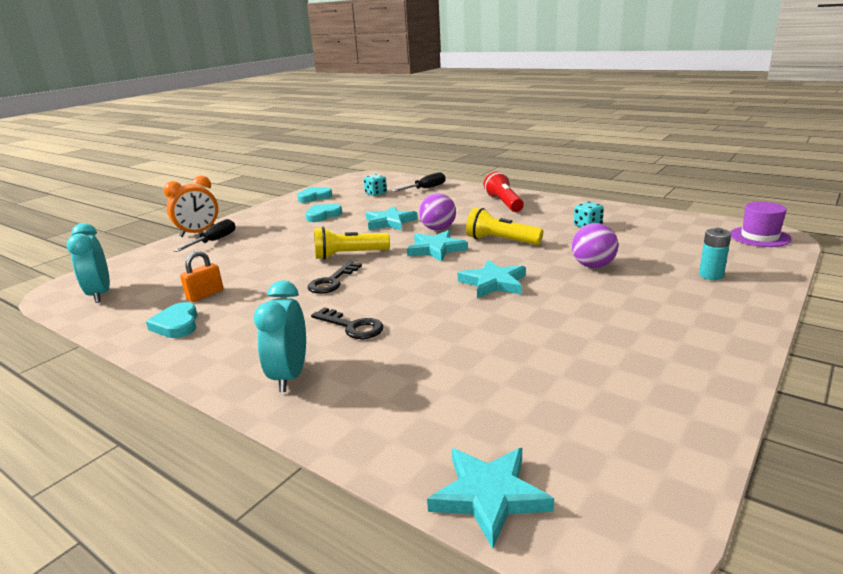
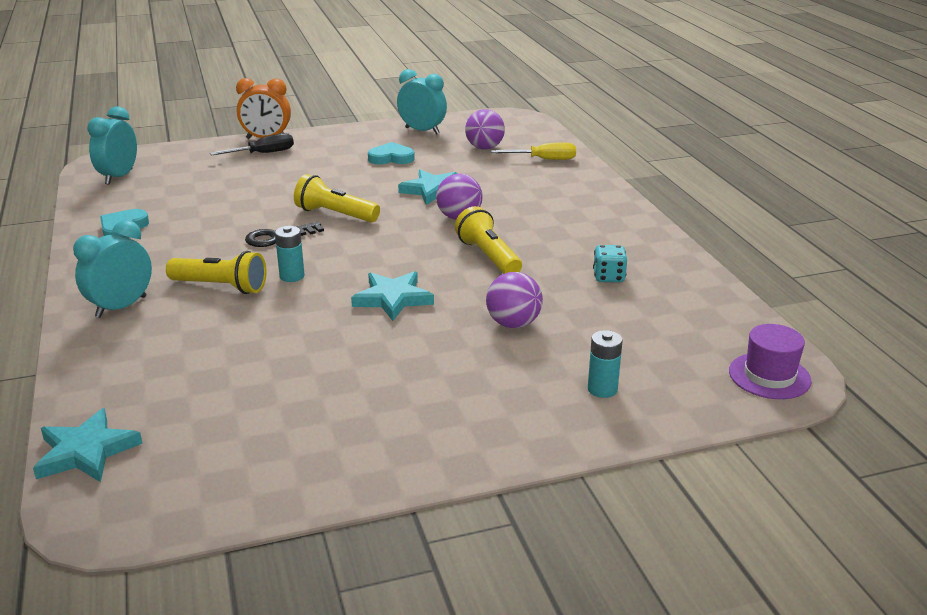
camera: 35 degrees right, 5 degrees up
(205, 295) = (177, 208): orange padlock -> none
(314, 197) = (422, 131): turquoise heart -> turquoise clock
(352, 326) = (221, 287): black key -> yellow flashlight
(376, 194) = (484, 148): turquoise dice -> purple ball
(394, 299) = (292, 276): none -> turquoise battery
(425, 189) = (544, 159): black screwdriver -> yellow screwdriver
(436, 249) = (414, 240): turquoise star -> none
(504, 203) = (584, 211): red flashlight -> none

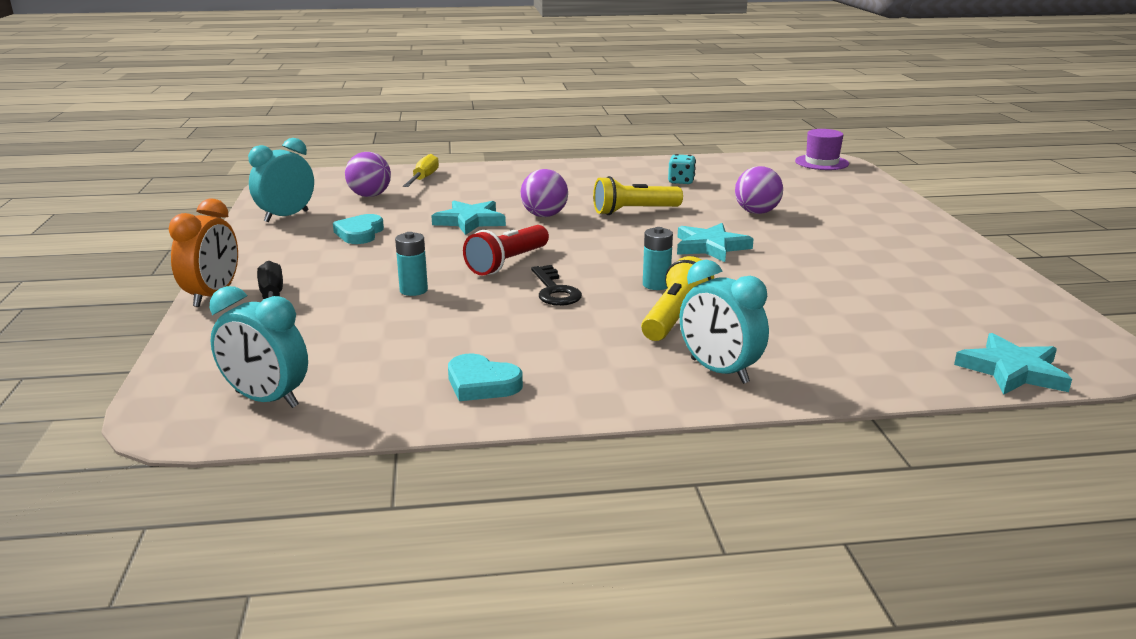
camera: 80 degrees left, 5 degrees down
(335, 214) = (507, 263): yellow flashlight -> red flashlight
(602, 389) = (848, 198): turquoise battery -> turquoise battery (413, 290)

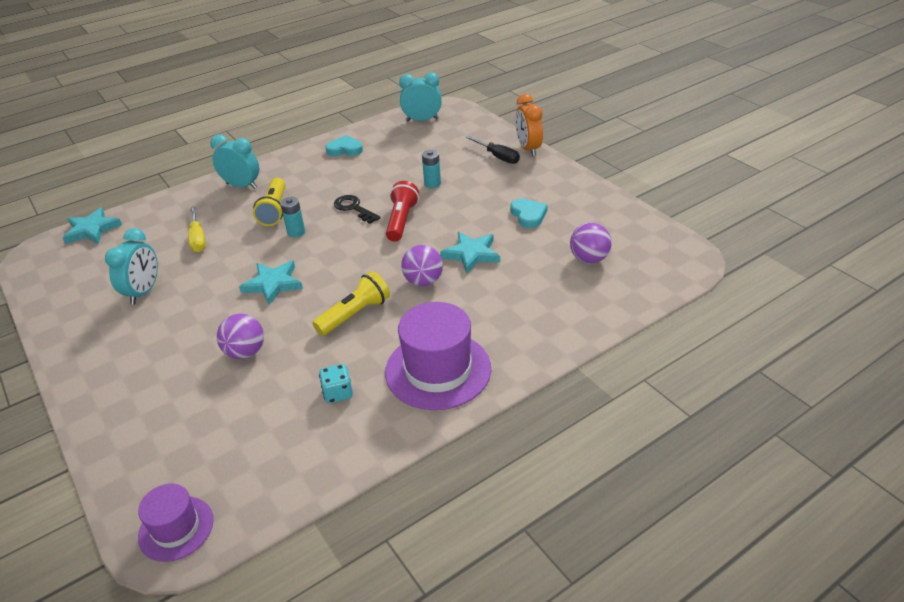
camera: 155 degrees right, 15 degrees up
(286, 216) = (604, 214): turquoise clock -> turquoise clock (144, 292)
(423, 178) = (585, 302): yellow screwdriver -> yellow screwdriver (198, 239)
(590, 176) = (438, 370): none -> purple hat

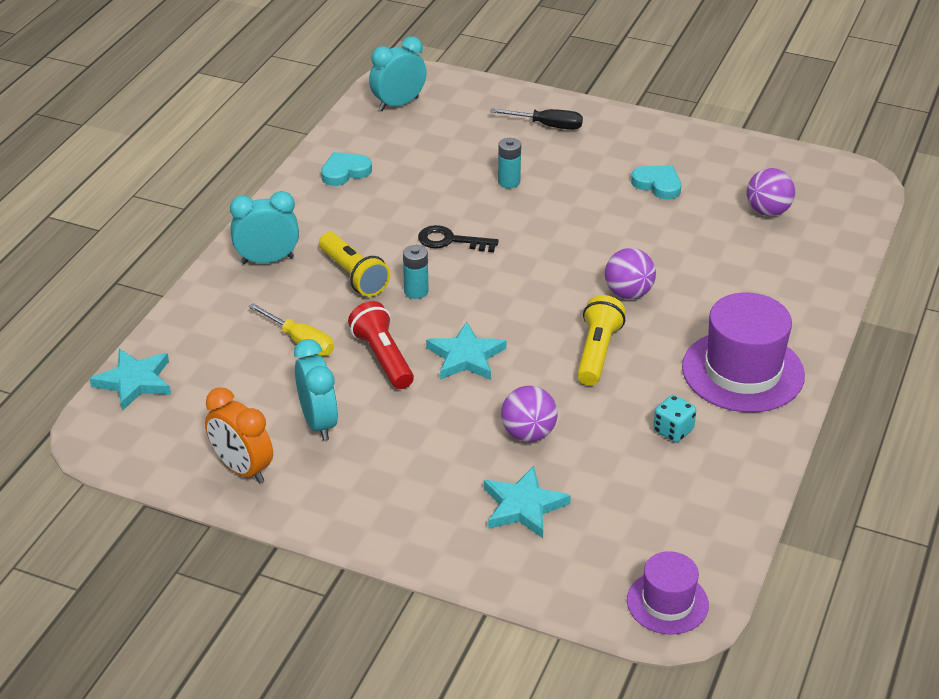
camera: 35 degrees left, 0 degrees up
(401, 220) = (525, 236): red flashlight -> red flashlight (383, 357)
(471, 254) = (645, 247): turquoise star -> turquoise star (523, 506)
(528, 149) = (571, 105): orange clock -> orange clock (242, 469)

